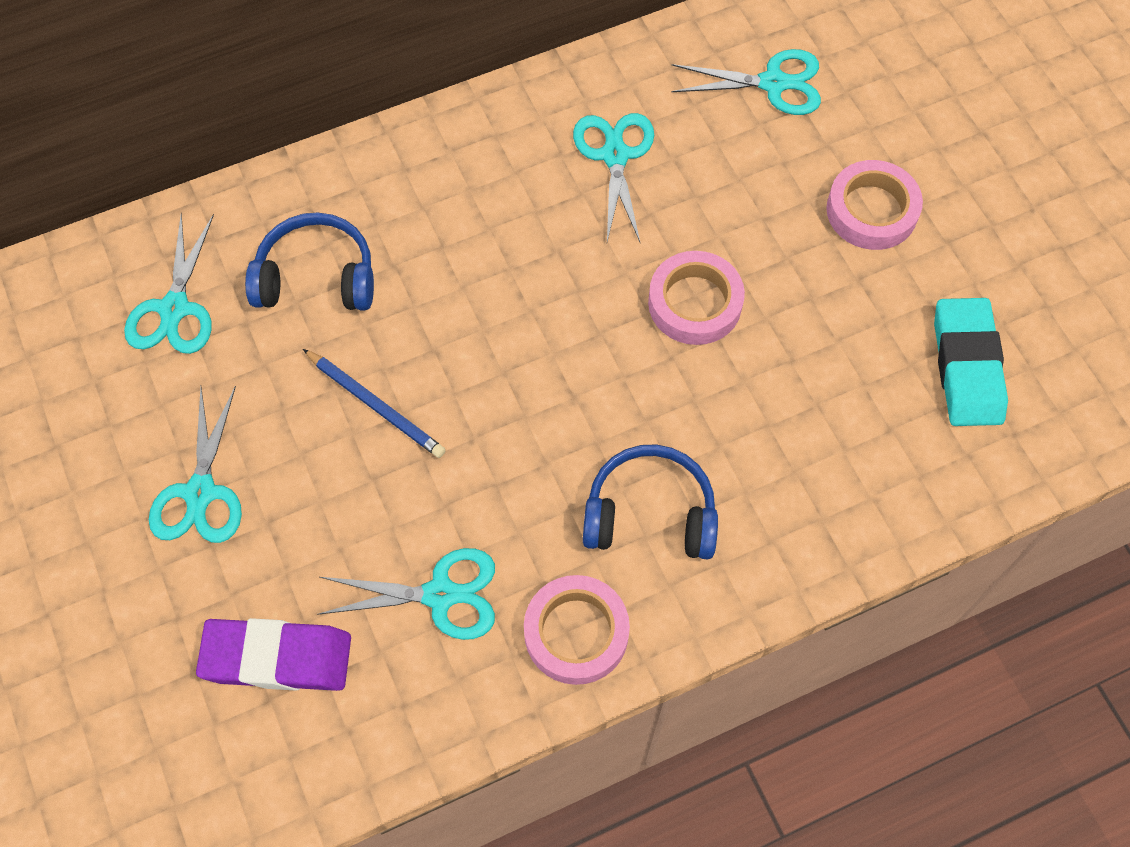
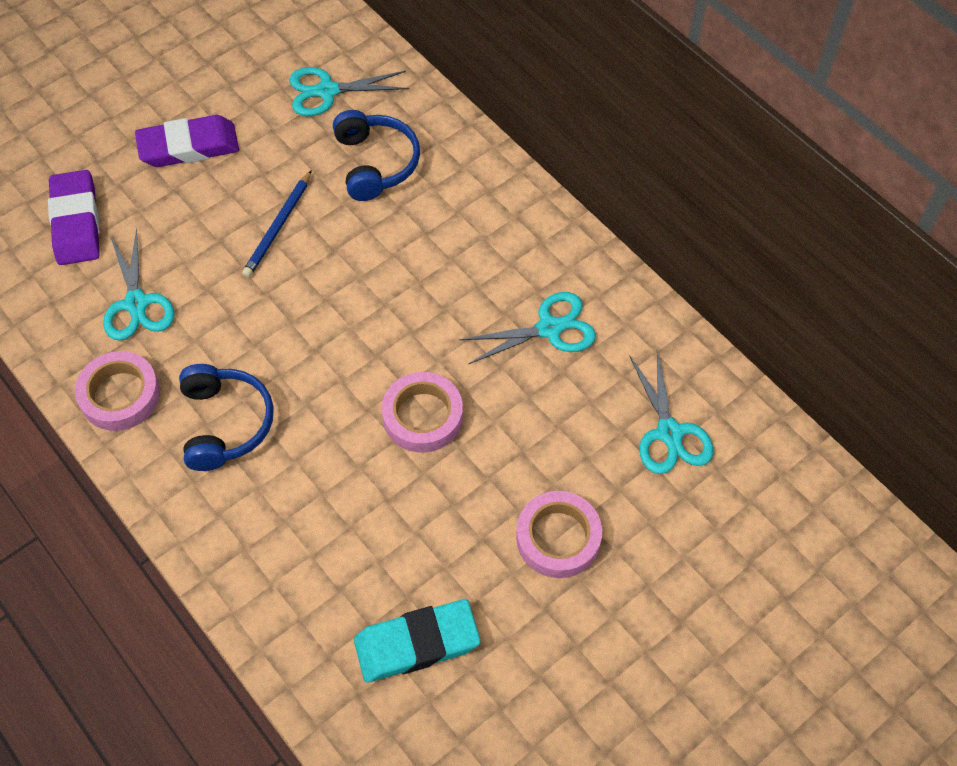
camera: 75 degrees right, 5 degrees down
(200, 493) = (189, 147): turquoise scissors -> purple eraser

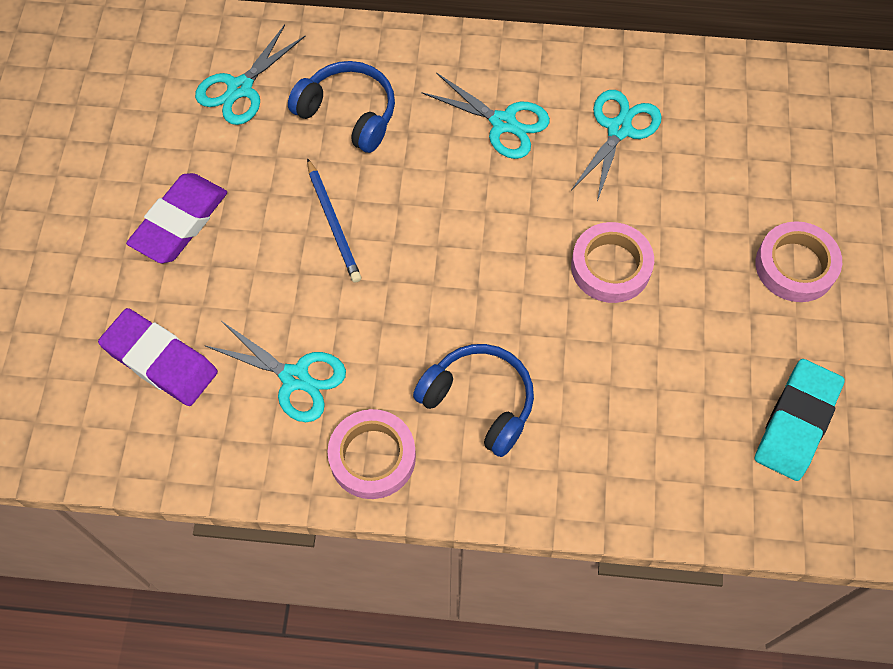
camera: 45 degrees left, 5 degrees up
(669, 433) = (777, 133): turquoise scissors -> turquoise scissors (503, 123)

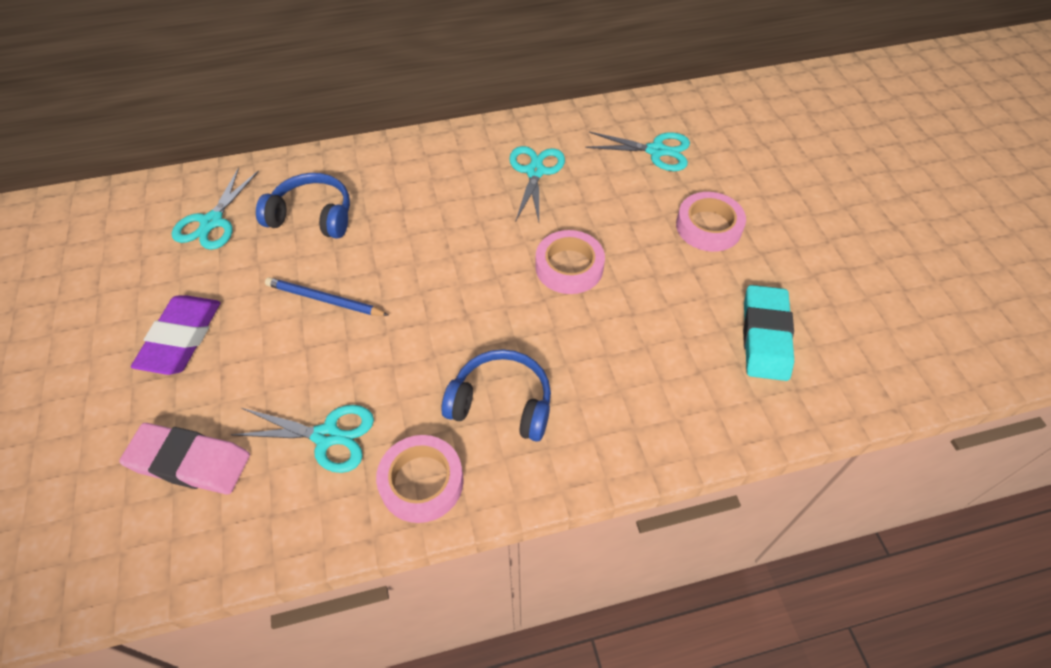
camera: 20 degrees left, 10 degrees down
(160, 361) = (189, 462): purple eraser -> pink eraser
(333, 223) = (324, 300): blue pencil -> blue pencil turned 150 degrees clockwise
(503, 123) = (443, 190): turquoise scissors -> turquoise scissors (656, 151)

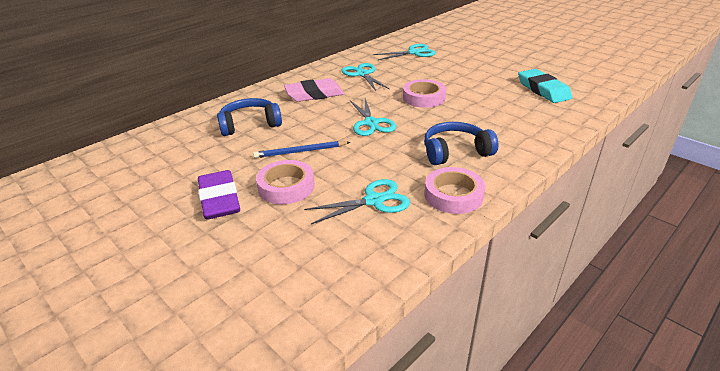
camera: 30 degrees left, 20 degrees down
(189, 462) = (296, 248): pink eraser -> pink eraser (314, 94)
(212, 222) = (180, 147): turquoise scissors -> turquoise scissors (371, 123)
(708, 226) = (471, 67): pink tape -> pink tape (286, 187)

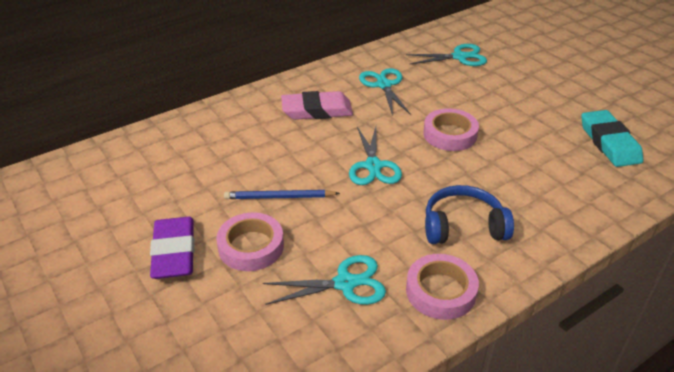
camera: 10 degrees right, 5 degrees up
(250, 124) = (230, 147): blue headphones -> none

